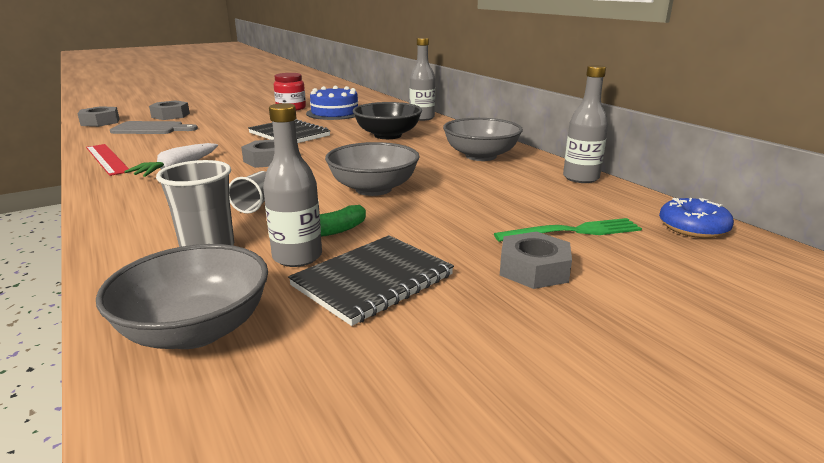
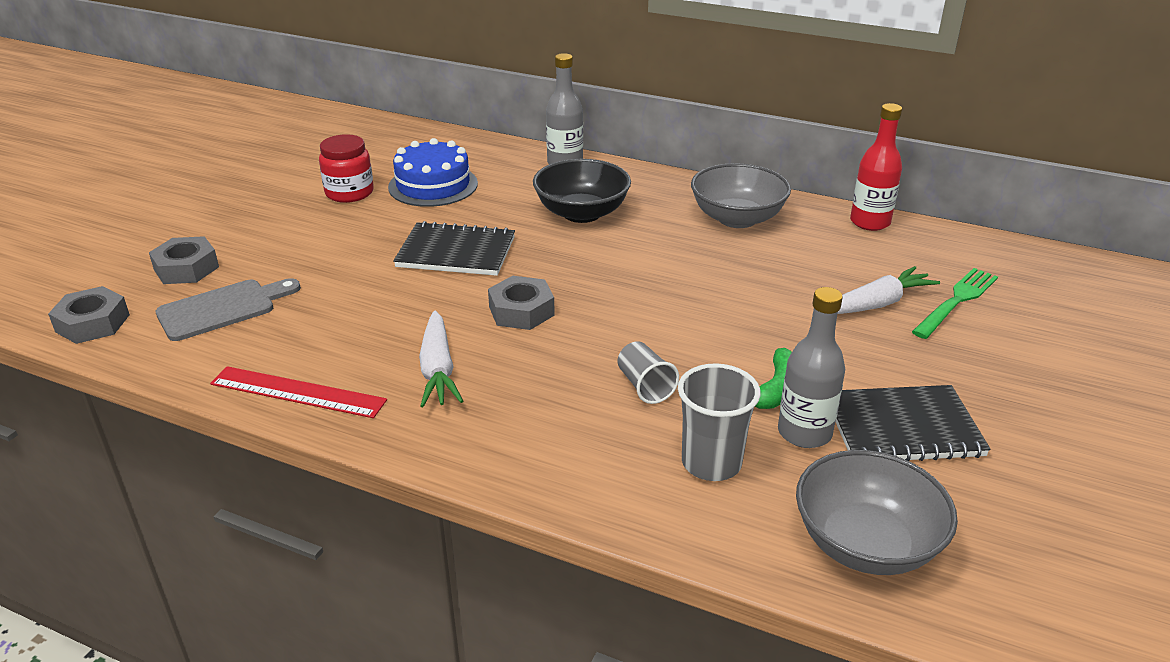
camera: 35 degrees left, 10 degrees up
(373, 189) = (717, 313): grey bowl -> none
(373, 281) = (903, 428): black notebook -> black notebook turned 75 degrees clockwise
(498, 214) = (876, 304): none -> white carrot
(533, 269) = (987, 358): grey nut -> none
(580, 178) = (870, 222): grey bottle -> red bottle
(693, 227) = (1025, 260): blue donut -> none

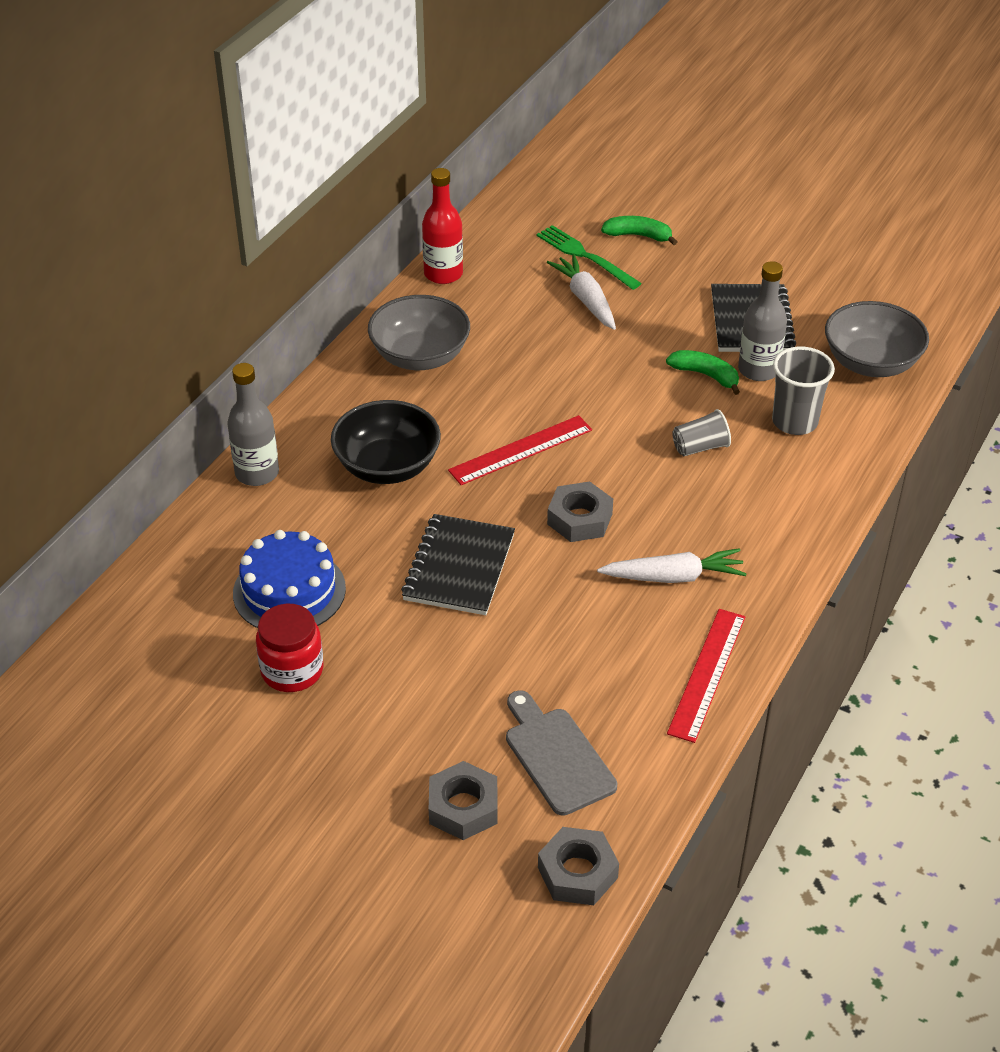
camera: 85 degrees left, 10 degrees up
(616, 275) = (521, 450): none -> red ruler
(1025, 336) = (638, 236): none -> green banana

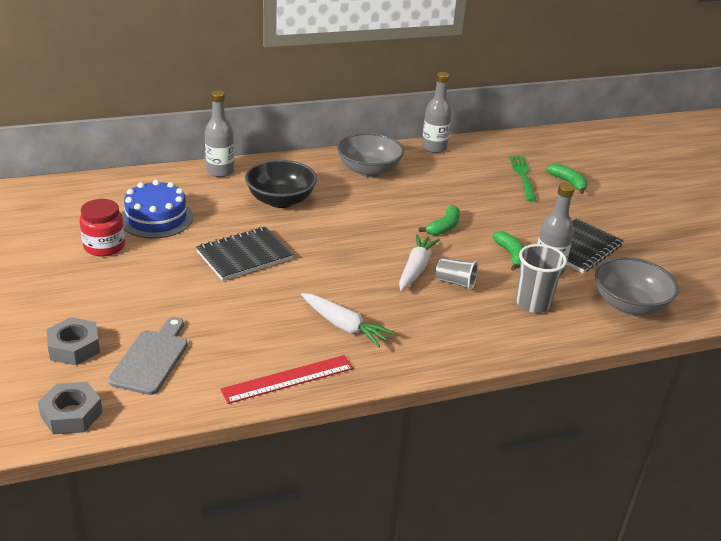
camera: 40 degrees right, 10 degrees down
(443, 274) = (434, 148): red bottle -> grey bottle
(521, 450) = (355, 230): red ruler -> none
(579, 519) = (337, 273): grey nut -> none
(585, 299) = (494, 192): white carrot -> white carrot (416, 268)
(599, 383) = (444, 227): none -> green banana

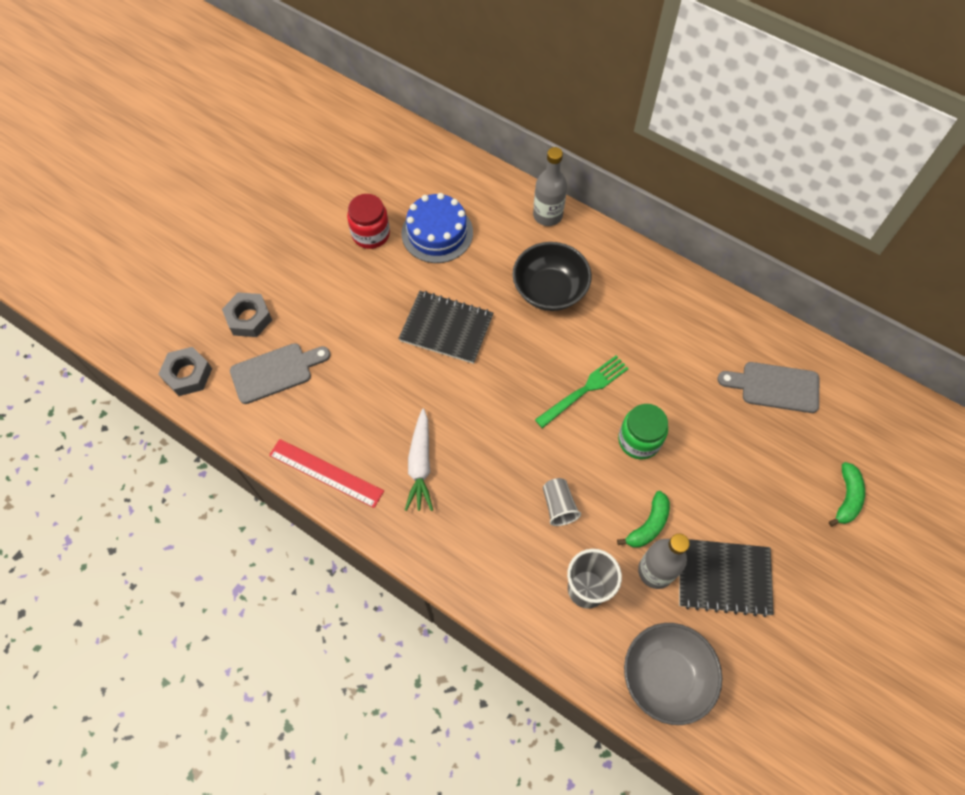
camera: 55 degrees right, 30 degrees up
(368, 170) = (671, 316): grey bowl -> none
(416, 268) = (549, 461): white carrot -> none
(434, 148) = (777, 337): grey bottle -> none
(444, 227) = (639, 440): green banana -> green jar
(467, 165) = (775, 387): none -> grey cutting board
(522, 176) = (811, 448): green fork -> green fork (585, 389)

